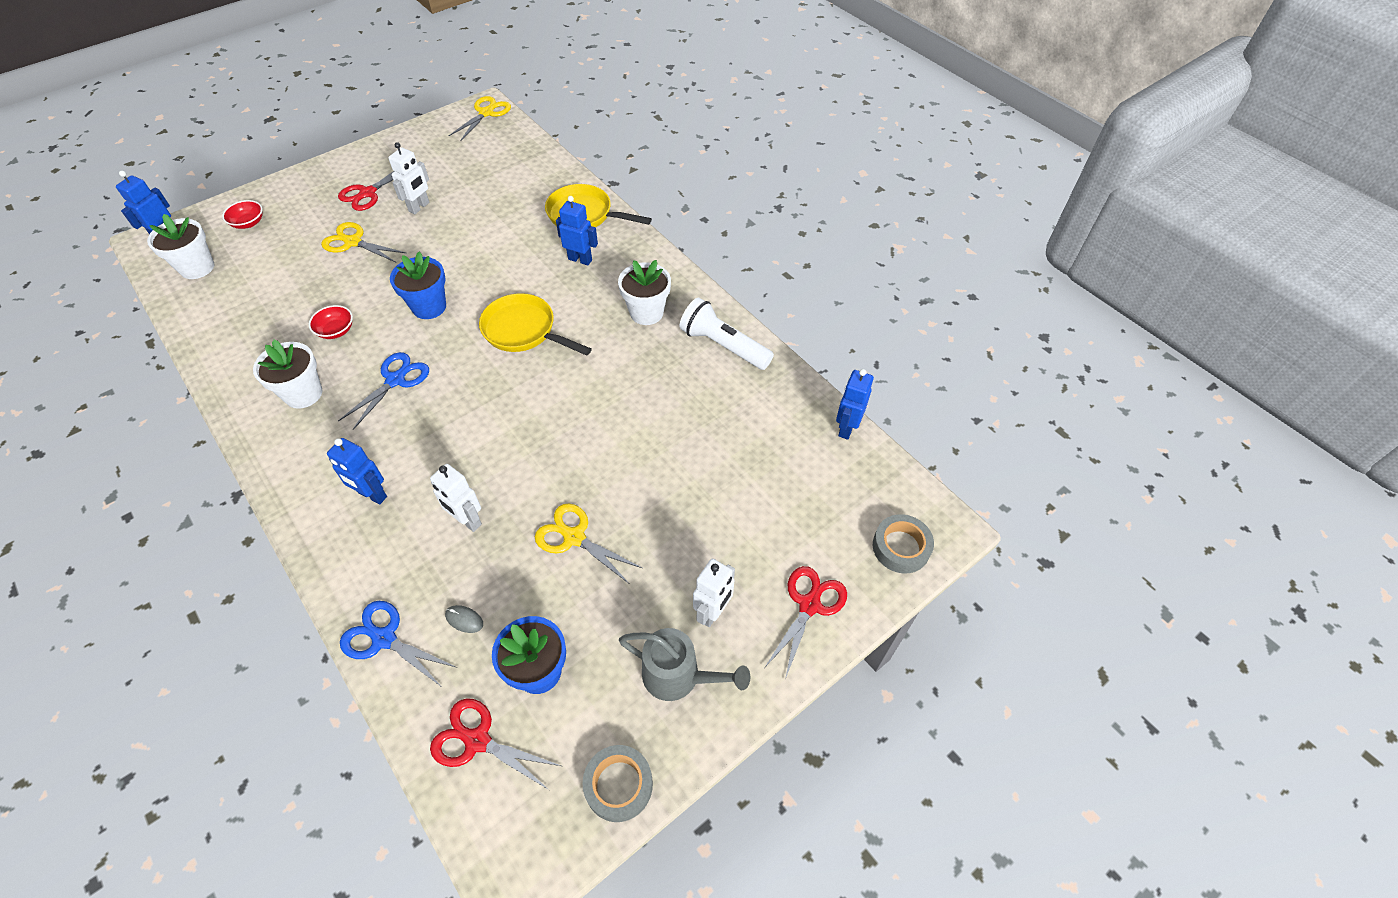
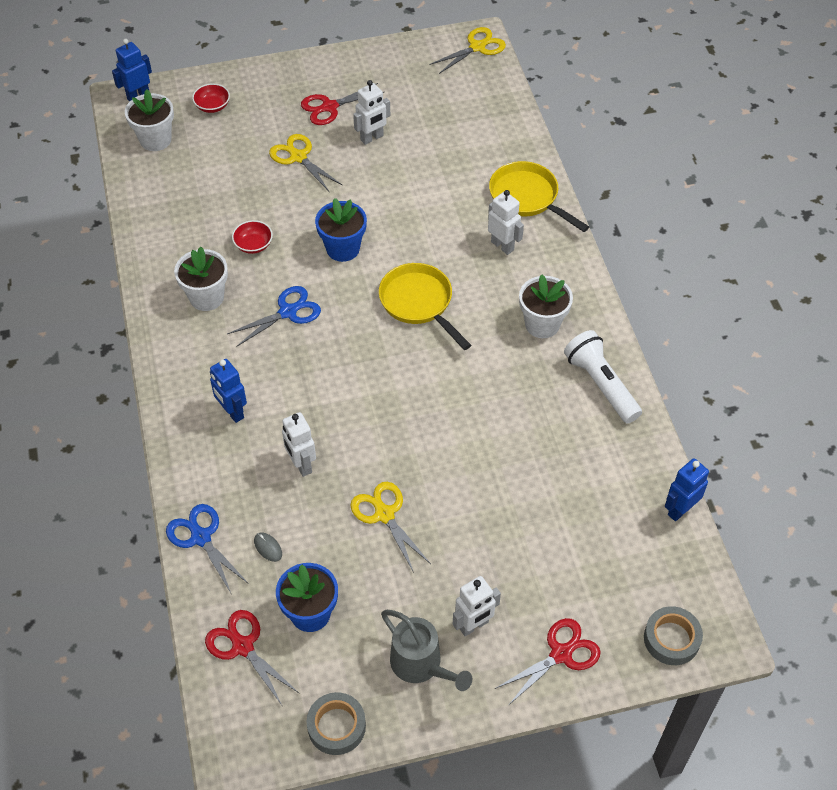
camera: 25 degrees right, 0 degrees up
(580, 259) = (502, 246): blue robot -> white robot

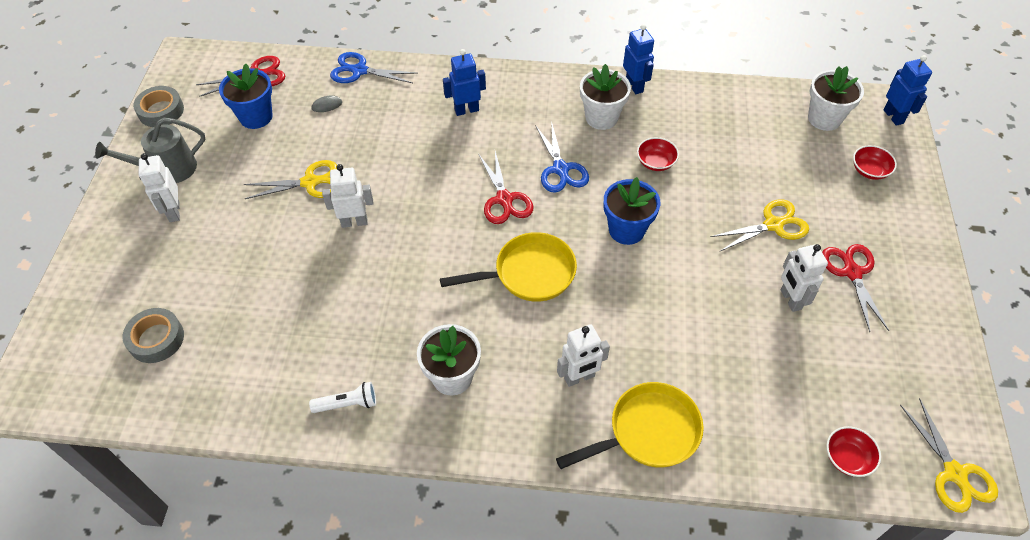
camera: 110 degrees right, 0 degrees up
(201, 537) = (359, 71): blue scissors -> blue scissors turned 150 degrees counterclockwise
(301, 465) = (390, 141): white robot -> white robot (354, 222)
(492, 96) = (847, 458): none -> red bowl
(561, 654) = (107, 262): red scissors -> red scissors (504, 199)
(601, 385) = (347, 404): white flashlight -> white flashlight, size x0.56
(671, 639) = (55, 350): grey tape -> grey tape (156, 339)
(680, 510) = (165, 416): blue robot -> blue robot (634, 86)

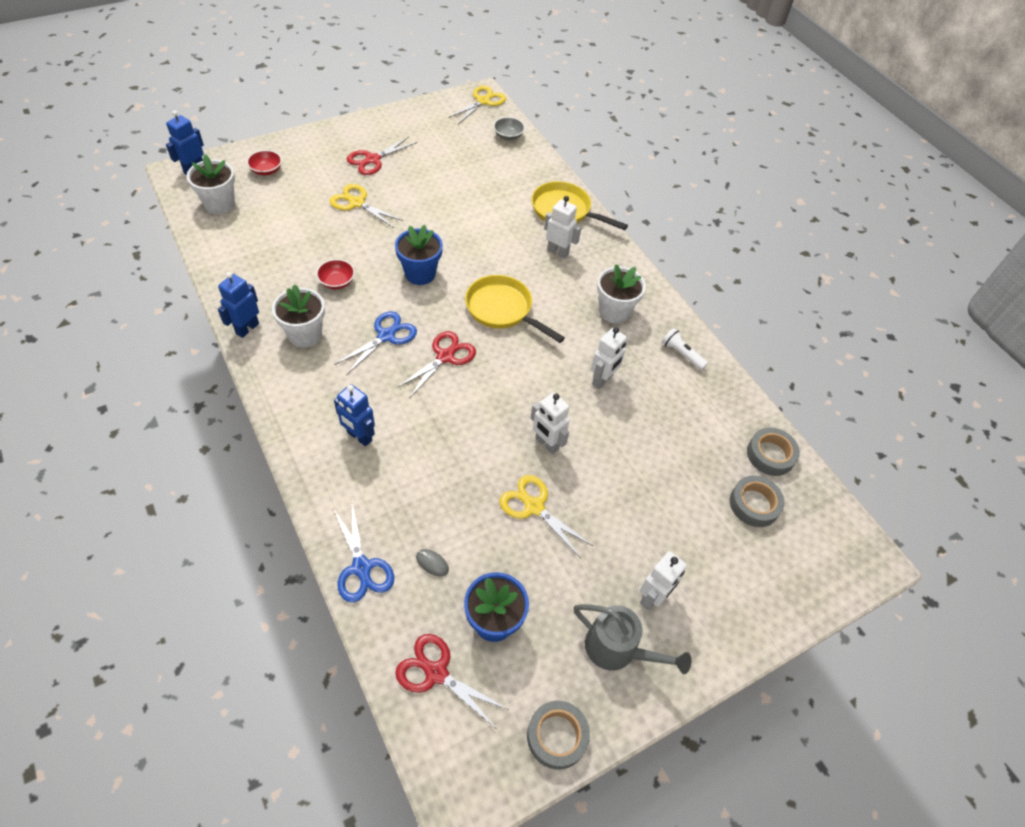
camera: 130 degrees left, 0 degrees up
(178, 394) = (770, 455): none -> grey tape
(790, 299) = (417, 180): white robot -> white robot (602, 380)
(847, 458) = (508, 136): red bowl -> grey bowl

